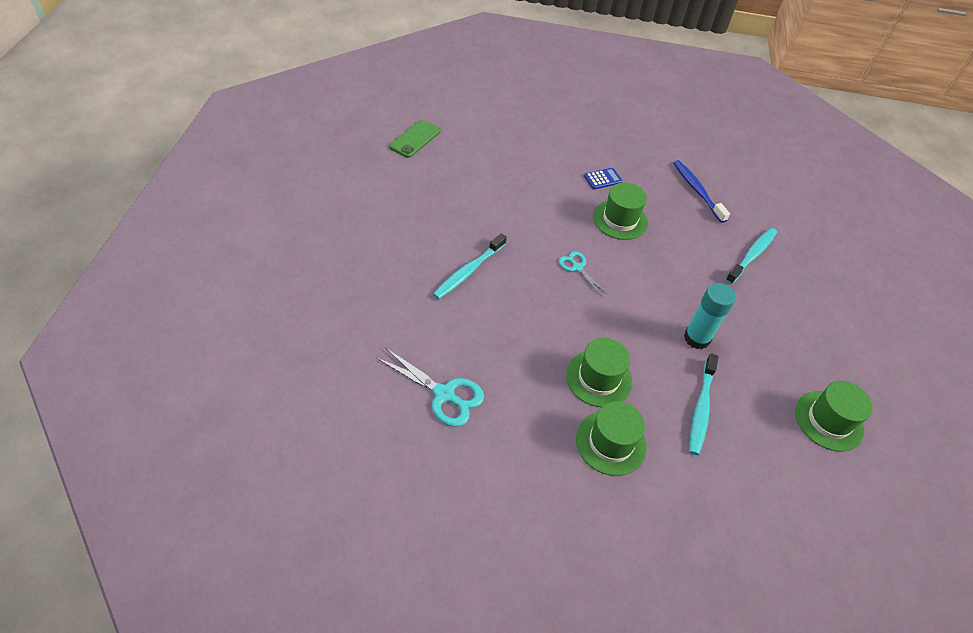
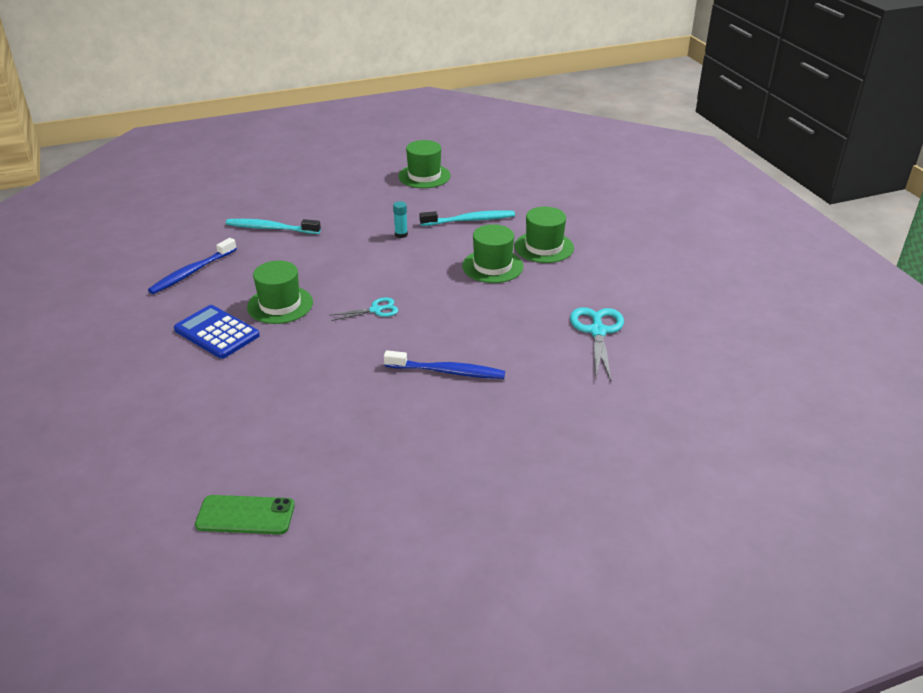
camera: 115 degrees left, 15 degrees down
(468, 271) = (447, 371): turquoise toothbrush -> blue toothbrush
(577, 267) = (376, 310): turquoise scissors -> turquoise scissors turned 135 degrees counterclockwise
(603, 179) = (216, 333): blue calculator -> blue calculator, size x1.77
(697, 338) = (401, 234): turquoise glue stick -> turquoise glue stick, size x0.52

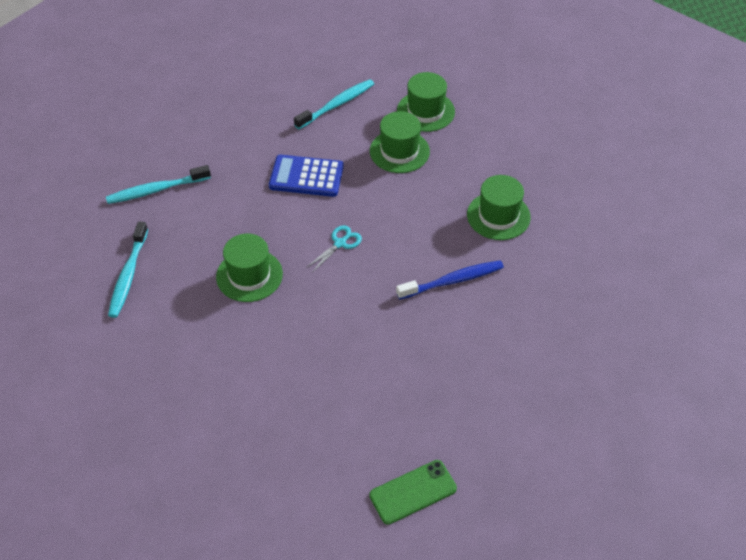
camera: 30 degrees left, 15 degrees up
(192, 272) = (128, 275): blue toothbrush -> turquoise toothbrush
(216, 333) = (220, 332): blue calculator -> blue calculator (306, 176)
(401, 234) = (288, 147): turquoise glue stick -> none
(424, 176) = (249, 65): green hat -> green hat (498, 216)
(597, 331) = (536, 186): turquoise scissors -> none

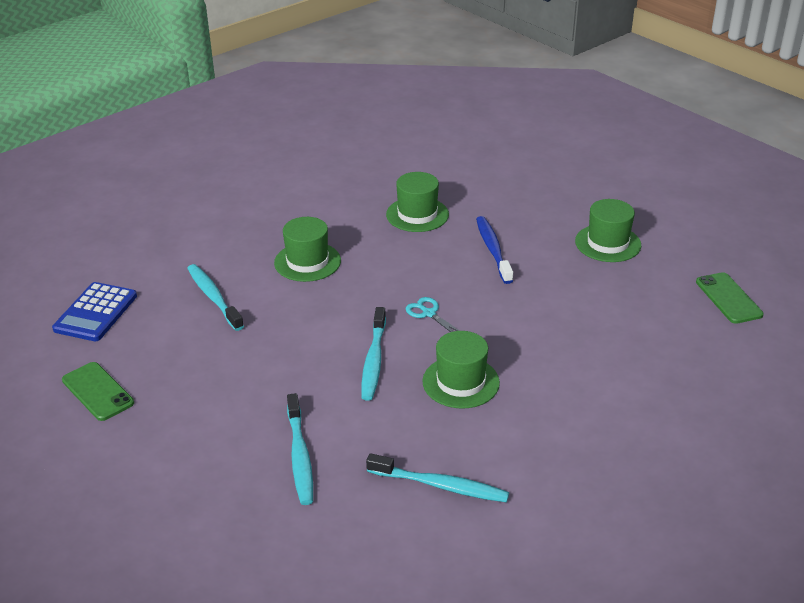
camera: 80 degrees left, 15 degrees down
(216, 71) = (97, 392): none -> green phone
(270, 215) = (374, 360): none -> turquoise toothbrush
(306, 176) = (322, 329): blue calculator -> blue calculator (96, 313)
(425, 111) = (254, 239): green hat -> green hat (608, 243)

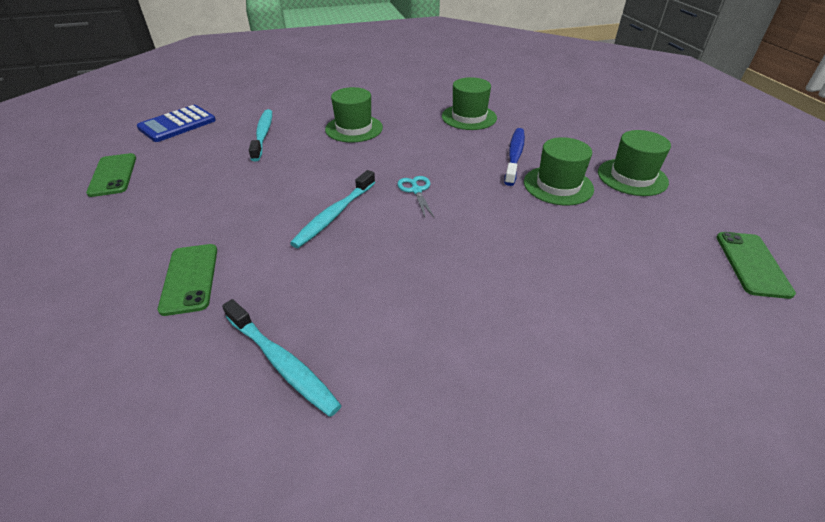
camera: 25 degrees right, 5 degrees up
(300, 456) = (190, 278): turquoise toothbrush -> green phone
(461, 382) = (395, 259): green hat -> green hat (558, 185)

